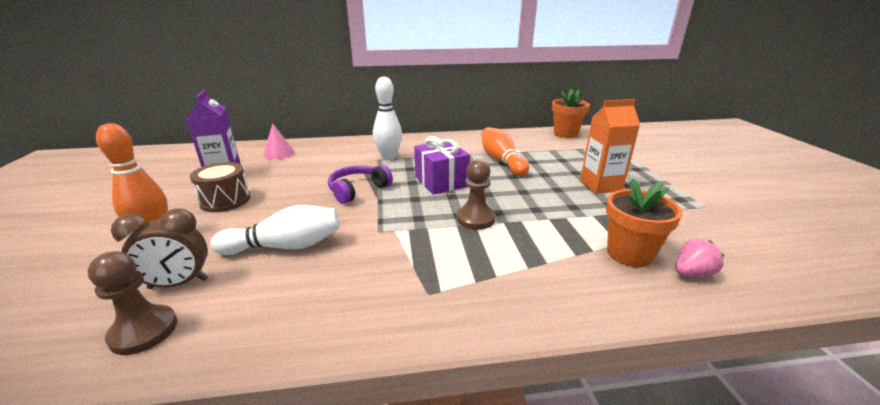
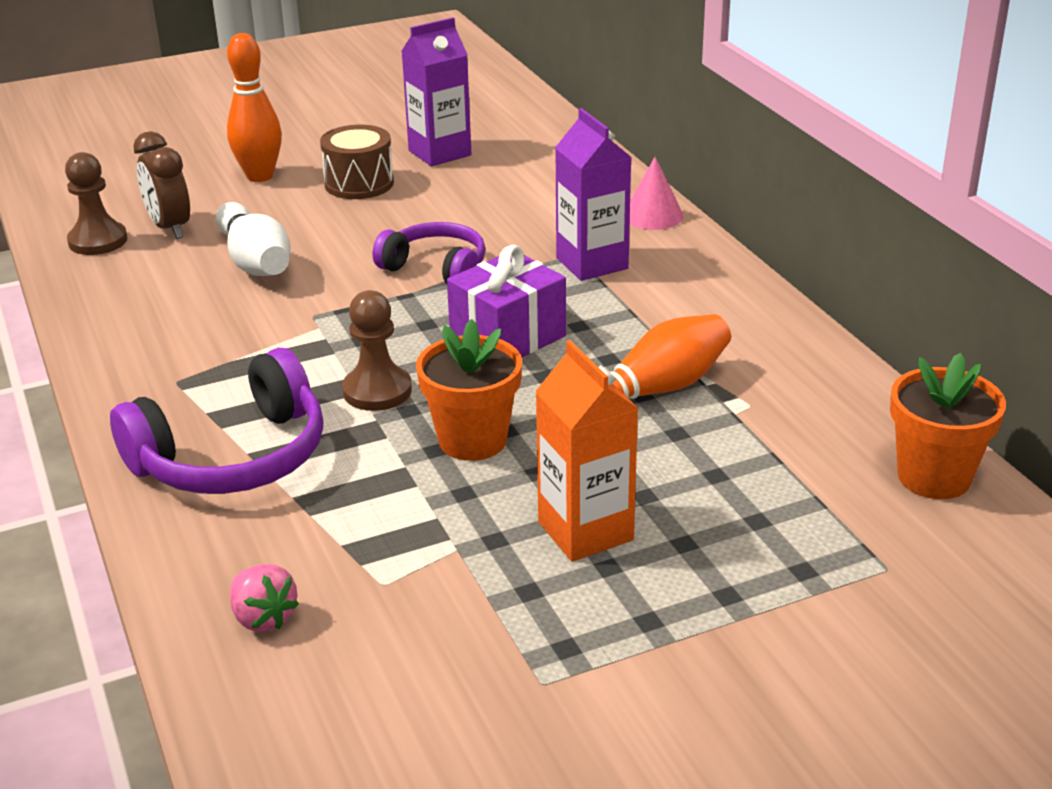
camera: 75 degrees right, 5 degrees up
(279, 153) = (545, 163): pink cone -> pink cone (653, 215)
(389, 157) = (592, 263): white bowling pin -> purple carton
(533, 273) = (233, 457): none -> purple headphones
(629, 254) = (307, 553): orange flower pot -> orange flower pot (472, 440)

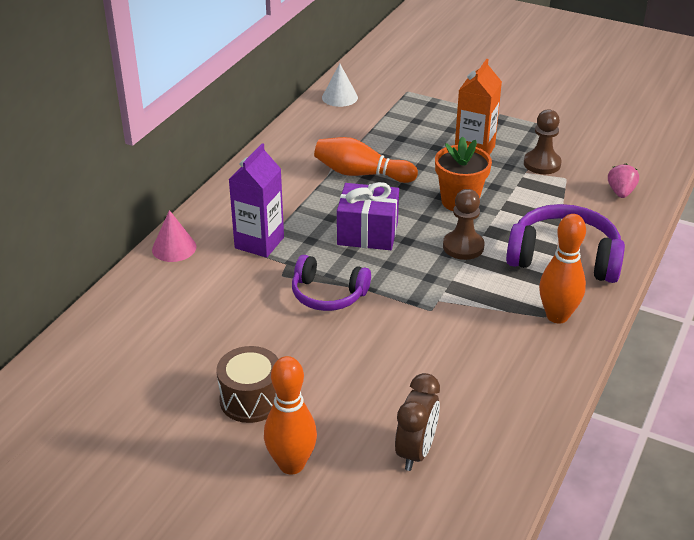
camera: 130 degrees left, 5 degrees up
(98, 241) = (474, 476): brown pawn -> brown pawn (542, 164)
(162, 388) = (557, 316): none -> orange bowling pin
(255, 262) = (406, 374): white bowling pin -> none
(436, 268) = (328, 294): purple headphones -> purple headphones turned 60 degrees counterclockwise
(439, 153) = (159, 389): purple carton -> none
(934, 477) = (339, 97): orange flower pot -> white cone

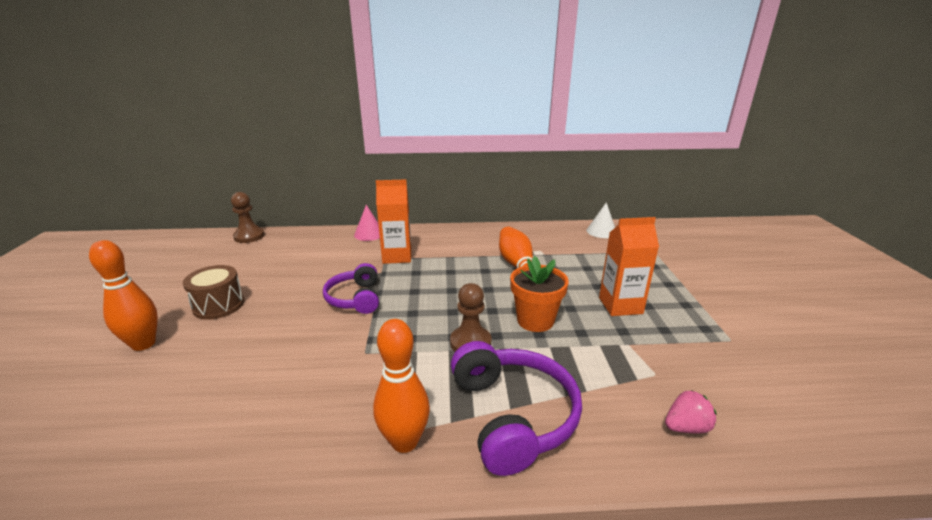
camera: 60 degrees right, 10 degrees down
(259, 243) = (397, 256): purple carton -> orange carton
(367, 233) = (446, 291): purple gift -> none
(415, 451) = (159, 404): brown clock -> none
(542, 164) = (656, 350): brown pawn -> brown pawn (249, 236)

